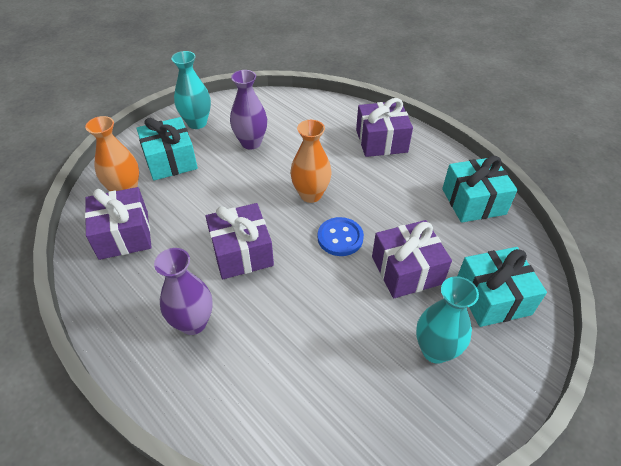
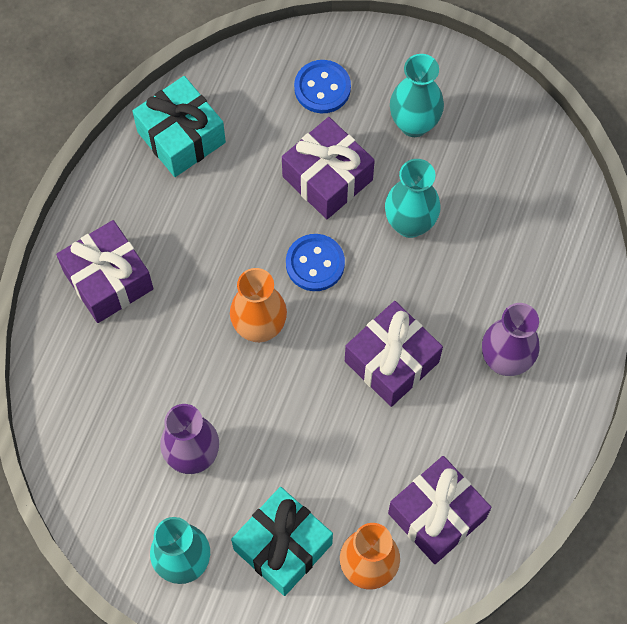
camera: 115 degrees left, 20 degrees up
(342, 308) = (410, 224): none -> turquoise vase
(492, 297) = (322, 88): turquoise gift -> blue button

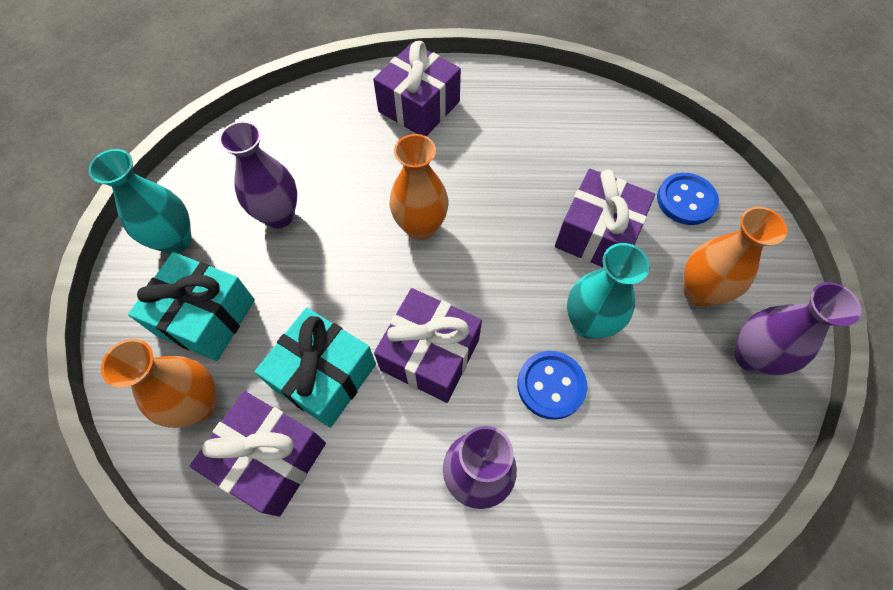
camera: 70 degrees right, 5 degrees down
(181, 137) = (573, 113): turquoise gift -> turquoise gift (324, 376)
(315, 263) = (504, 252): blue button -> blue button (551, 385)
(414, 124) = (699, 291): turquoise vase -> orange vase
(483, 115) = (752, 357): none -> purple vase

